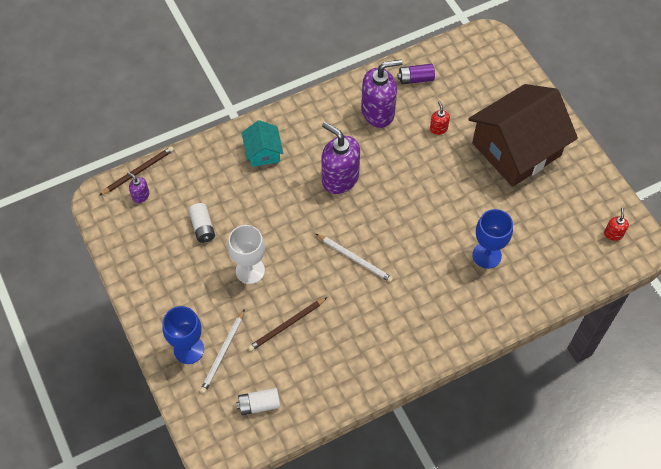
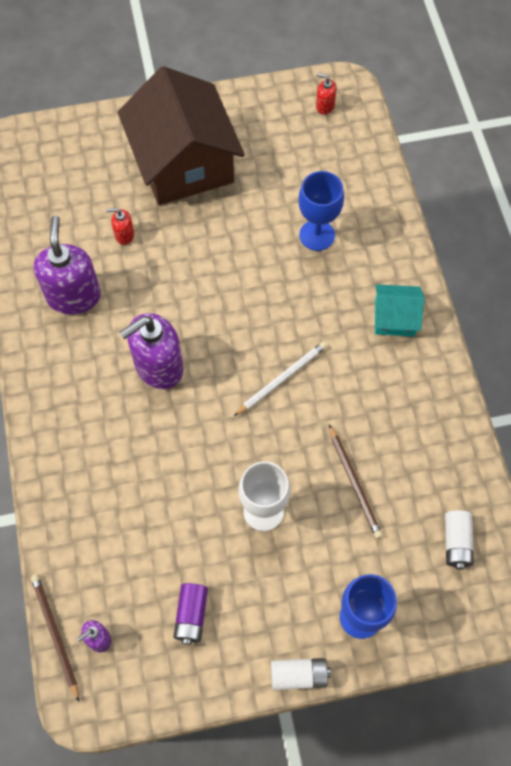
camera: 75 degrees left, 5 degrees up
(202, 227) = (178, 560): white battery -> white battery (299, 675)
(223, 353) = (375, 573): white pencil -> none
(263, 152) = (84, 453): turquoise house -> turquoise house (394, 318)
(415, 79) = (39, 239): purple battery -> purple battery (191, 615)

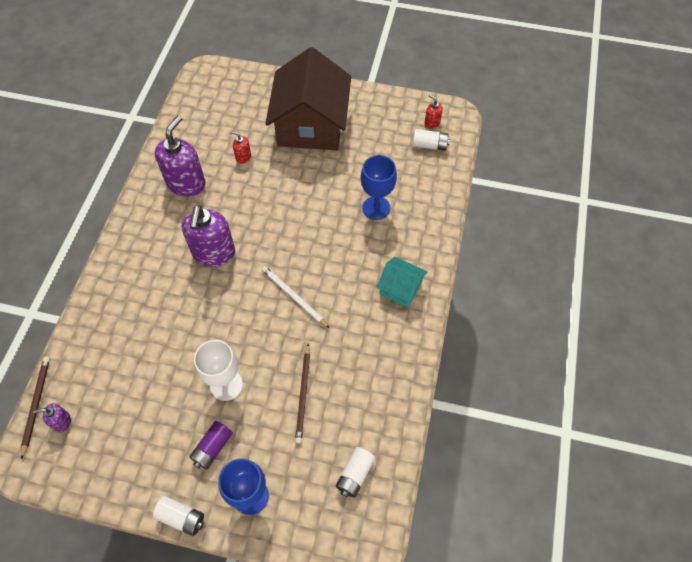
camera: 25 degrees right, 5 degrees down
(158, 367) = (213, 253): purple soap dispenser -> purple soap dispenser turned 75 degrees counterclockwise
(191, 615) = (133, 436): purple battery -> purple battery (212, 448)
(282, 379) = (294, 297): white pencil -> white pencil turned 120 degrees counterclockwise
(337, 135) = (429, 145): none -> white battery

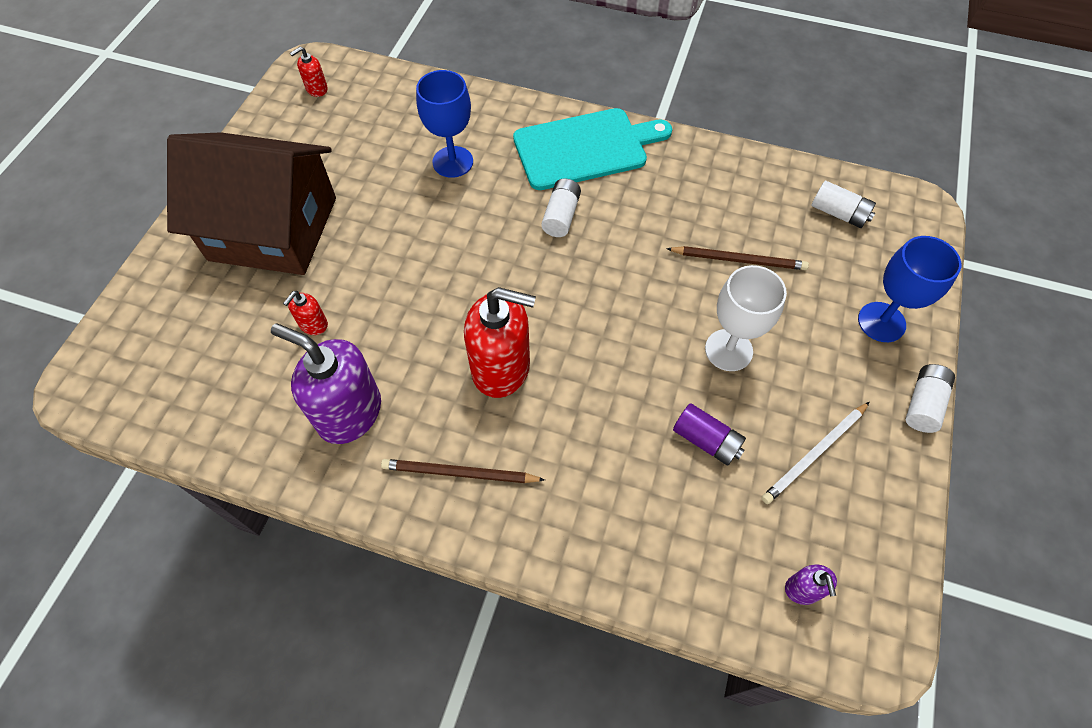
camera: 85 degrees left, 0 degrees up
(36, 405) = (776, 639): brown pencil -> brown pencil (459, 473)
(212, 448) = (822, 367): purple battery -> purple battery (706, 440)
(213, 253) = (501, 368): purple soap dispenser -> red soap dispenser
(294, 297) = (590, 264): white pencil -> white pencil (814, 454)
(400, 288) = (585, 148): turquoise house -> turquoise cutting board
(429, 145) = (356, 95): white battery -> white battery (561, 216)

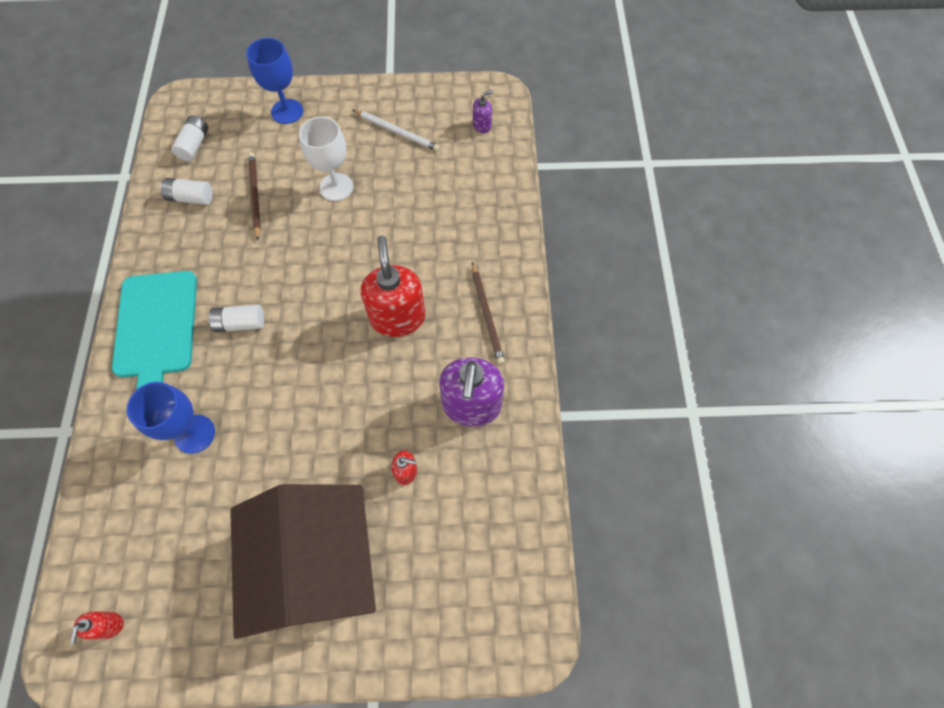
camera: 110 degrees left, 5 degrees up
(316, 89) = (109, 625): red soap dispenser -> red soap dispenser turned 60 degrees clockwise
(585, 148) = (156, 328): turquoise cutting board -> turquoise cutting board turned 150 degrees counterclockwise
(706, 440) = (409, 185): purple battery -> none
(923, 404) = (343, 86): white battery -> white battery (190, 198)

